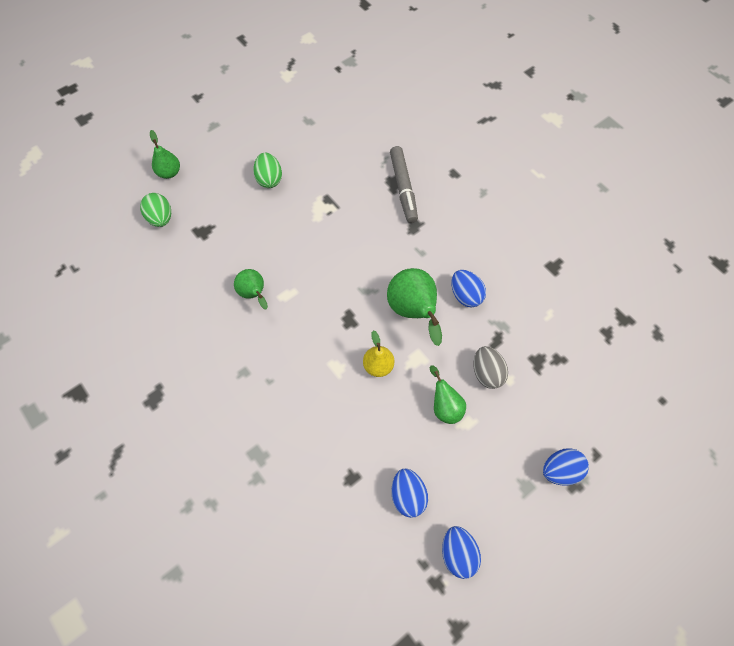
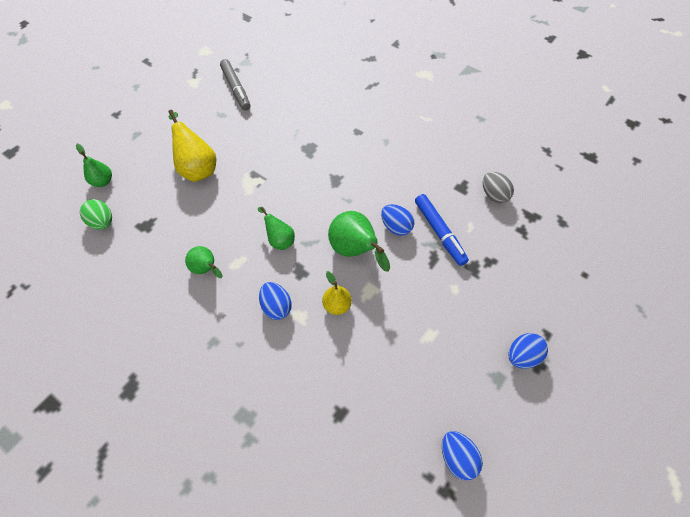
camera: 15 degrees left, 5 degrees down
(269, 179) = (197, 168): green egg -> yellow pear
(403, 188) = (318, 151): grey marker -> grey marker (236, 89)
(408, 495) = (396, 416): blue egg -> blue egg (276, 306)
(444, 406) = (406, 326): green pear -> green pear (279, 240)
(487, 373) = (433, 288): grey egg -> grey egg (493, 195)
(512, 313) = (439, 232): none -> blue marker

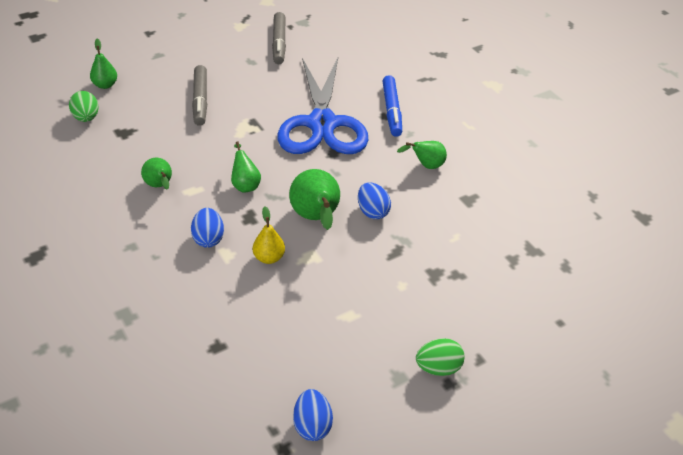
camera: 20 degrees right, 15 degrees down
(197, 168) = (200, 100): yellow pear -> grey marker
(312, 156) = (322, 124): none -> blue scissors
(414, 167) = (425, 166): none -> green pear
(439, 232) = (417, 231): blue marker -> blue marker (392, 111)
(493, 195) = (500, 217): grey egg -> none
(522, 356) = (438, 368): blue egg -> green egg

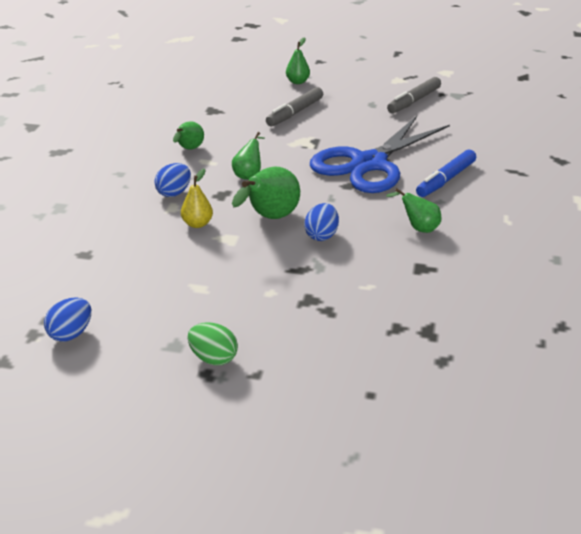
camera: 45 degrees right, 10 degrees down
(86, 118) = (201, 93): green egg -> none
(105, 85) = (241, 80): green pear -> green pear (297, 82)

